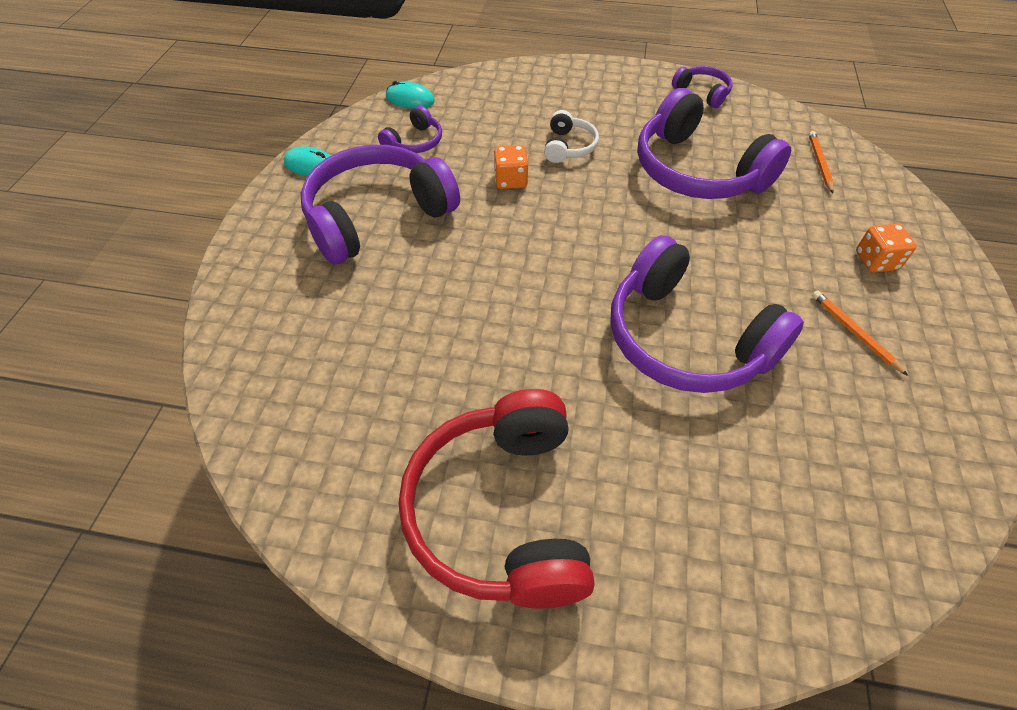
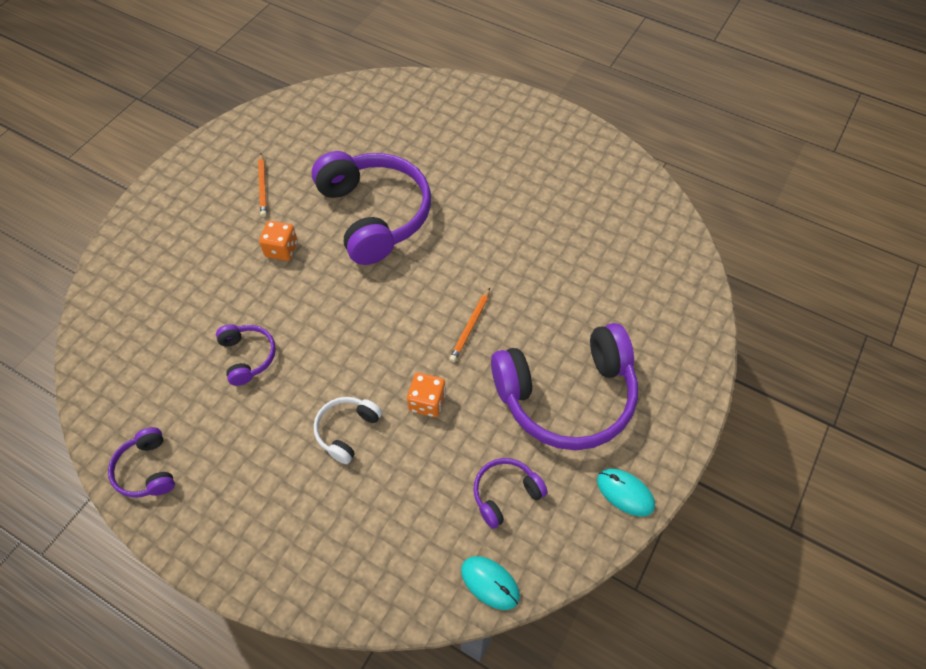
camera: 160 degrees left, 5 degrees up
(501, 511) = (538, 158): red headphones -> none
(697, 171) = (248, 356): purple headphones -> purple headphones, size x0.46
(819, 163) = (132, 329): orange pencil -> orange pencil (470, 327)
(876, 261) = (192, 228): orange dice -> orange dice (281, 249)

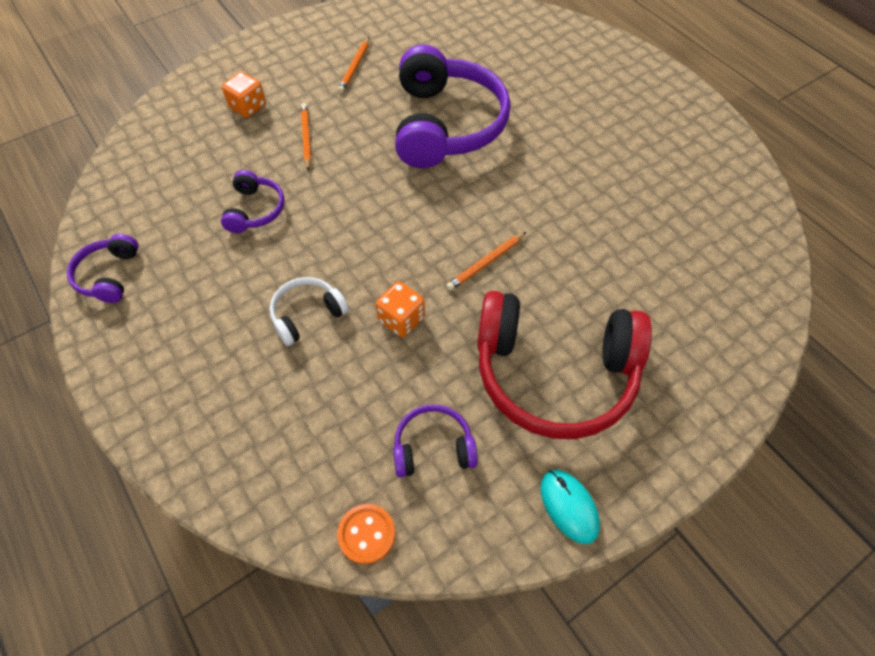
camera: 25 degrees right, 0 degrees up
(256, 271) = (306, 137): none -> orange pencil
(281, 249) = (340, 126): orange dice -> orange dice (248, 107)
(490, 583) = (366, 534): turquoise mouse -> orange button
(567, 396) = (554, 373): purple headphones -> red headphones

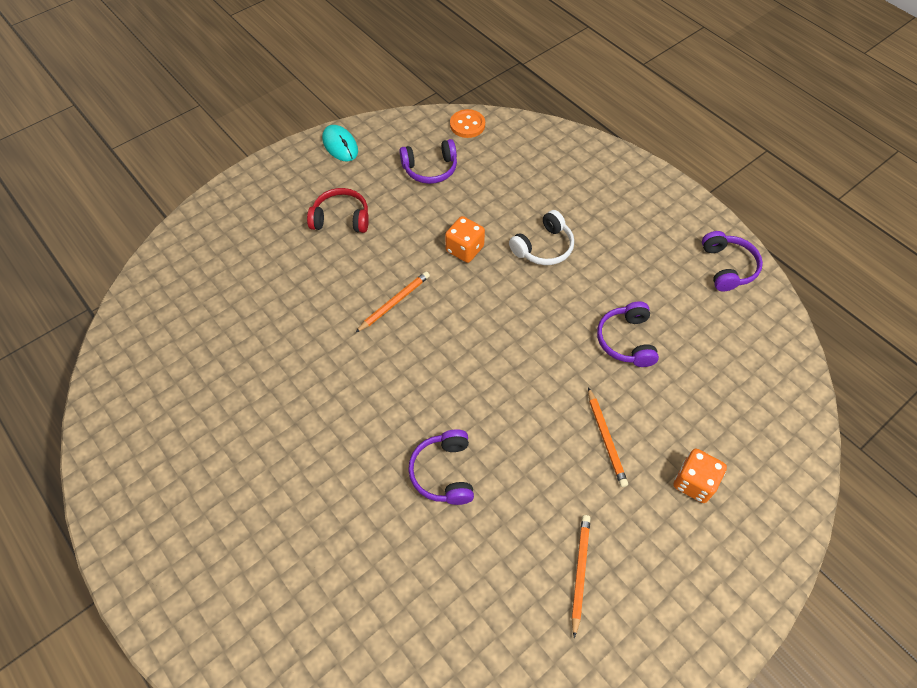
camera: 175 degrees right, 0 degrees up
(446, 125) = (444, 472): purple headphones -> purple headphones, size x0.46
(554, 373) = (341, 218): red headphones -> red headphones, size x0.46

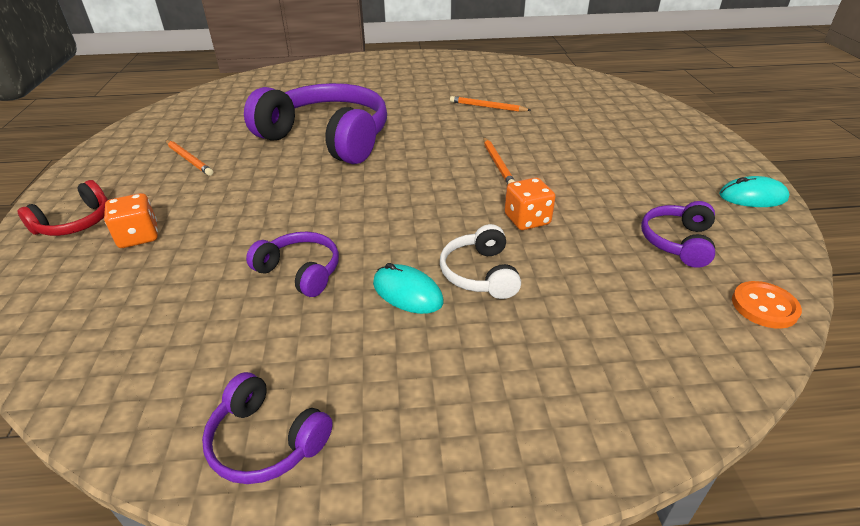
camera: 125 degrees right, 20 degrees down
(341, 218) = (628, 168): red headphones -> red headphones (76, 222)
(444, 472) = (327, 138): purple headphones -> purple headphones, size x2.17
(591, 272) = (407, 292): none -> turquoise mouse
(606, 439) = (241, 211): orange pencil -> orange pencil (487, 107)

